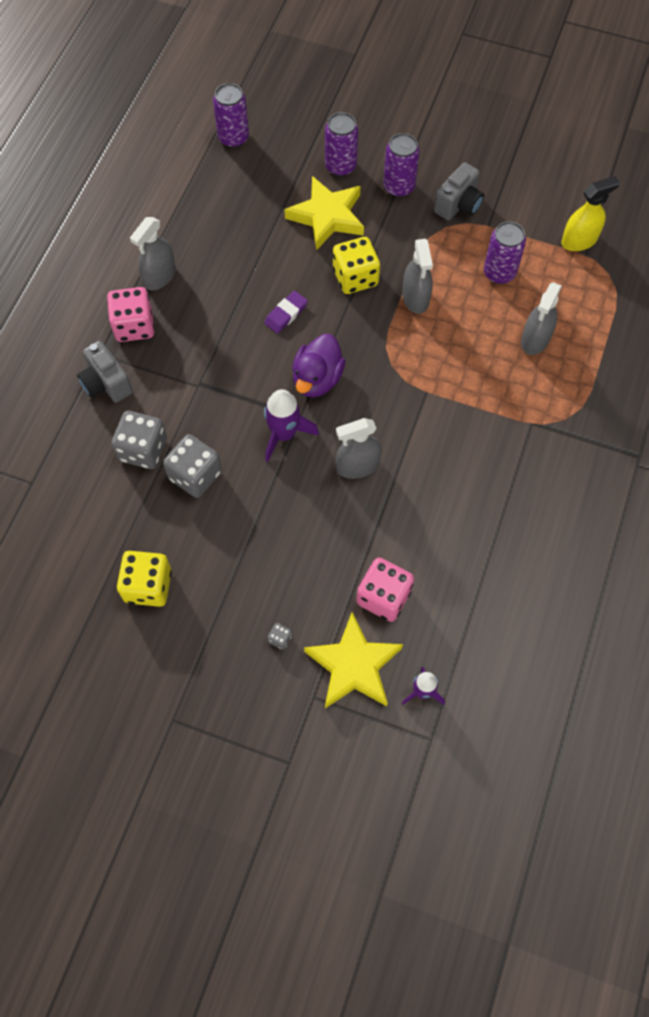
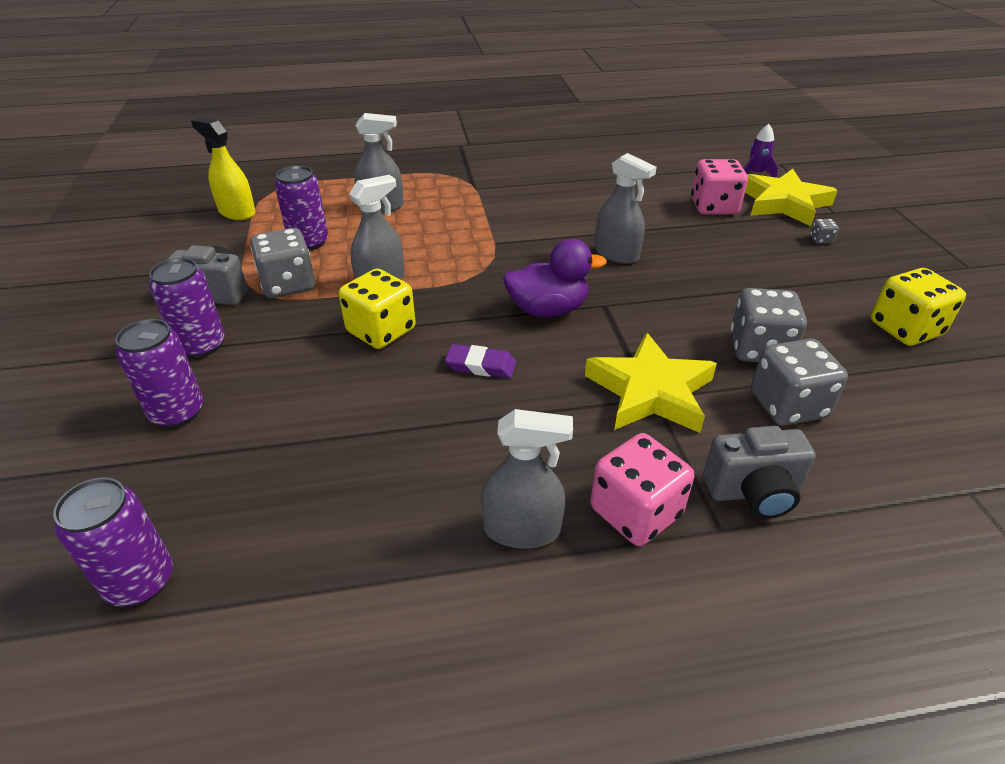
camera: 120 degrees left, 25 degrees down
(106, 383) = (753, 492): grey camera -> grey camera turned 60 degrees clockwise
(284, 434) = (637, 307): purple rocket -> none
(327, 216) = (288, 390): yellow star -> yellow star (650, 392)
(444, 245) = (288, 285): none -> grey dice

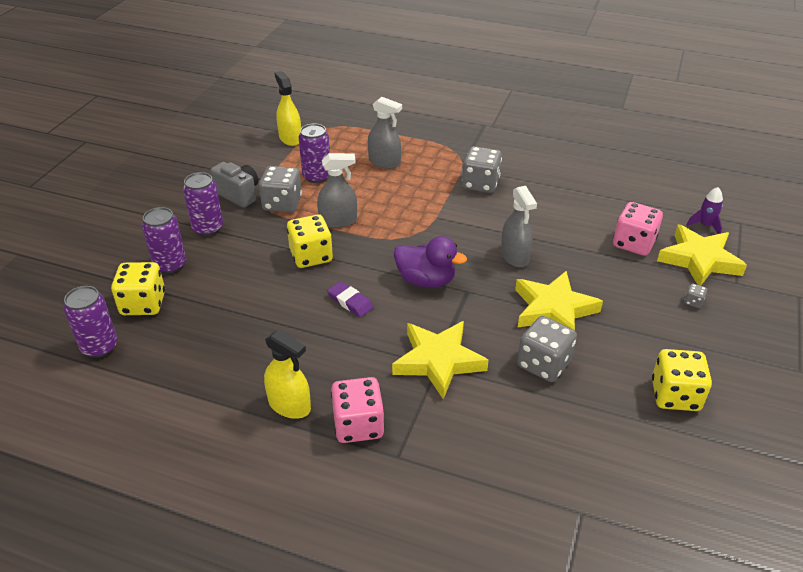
camera: 30 degrees right, 0 degrees up
(173, 483) = (143, 304): none -> yellow dice
(522, 529) = (289, 405): grey spray bottle -> yellow spray bottle
(709, 291) = (553, 309): none -> yellow star
(753, 492) = (438, 447): grey camera -> none
(788, 405) = (520, 408): grey dice -> grey dice (480, 184)

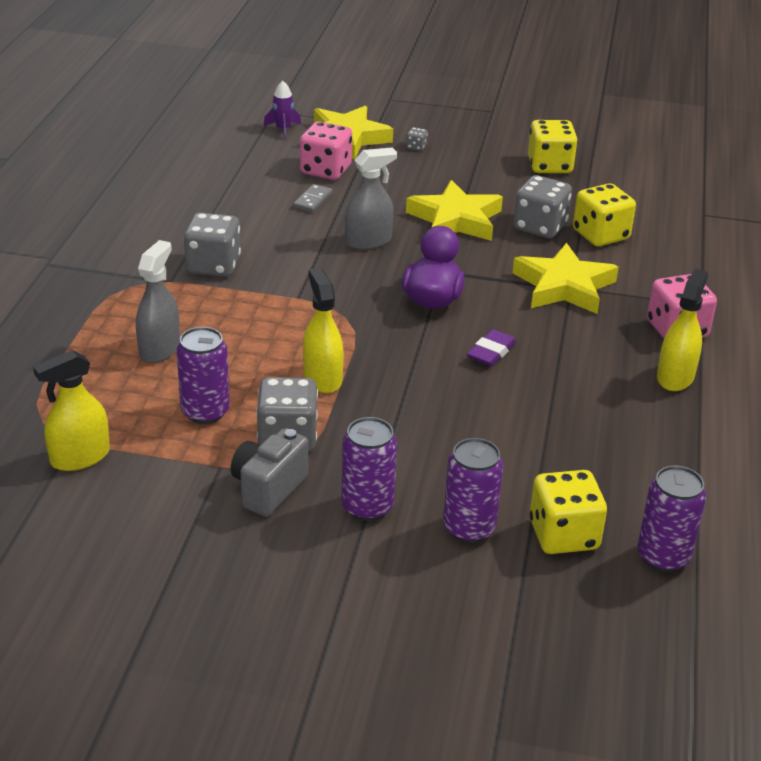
camera: 100 degrees left, 5 degrees down
(311, 256) = (410, 393): yellow dice -> yellow dice (600, 235)
(338, 221) = (322, 378): grey spray bottle -> yellow spray bottle
(579, 233) = (312, 200): none -> grey domino

